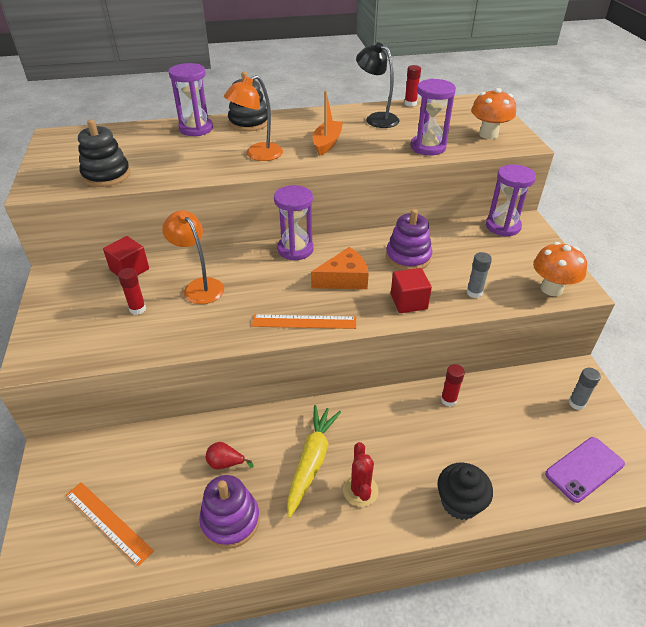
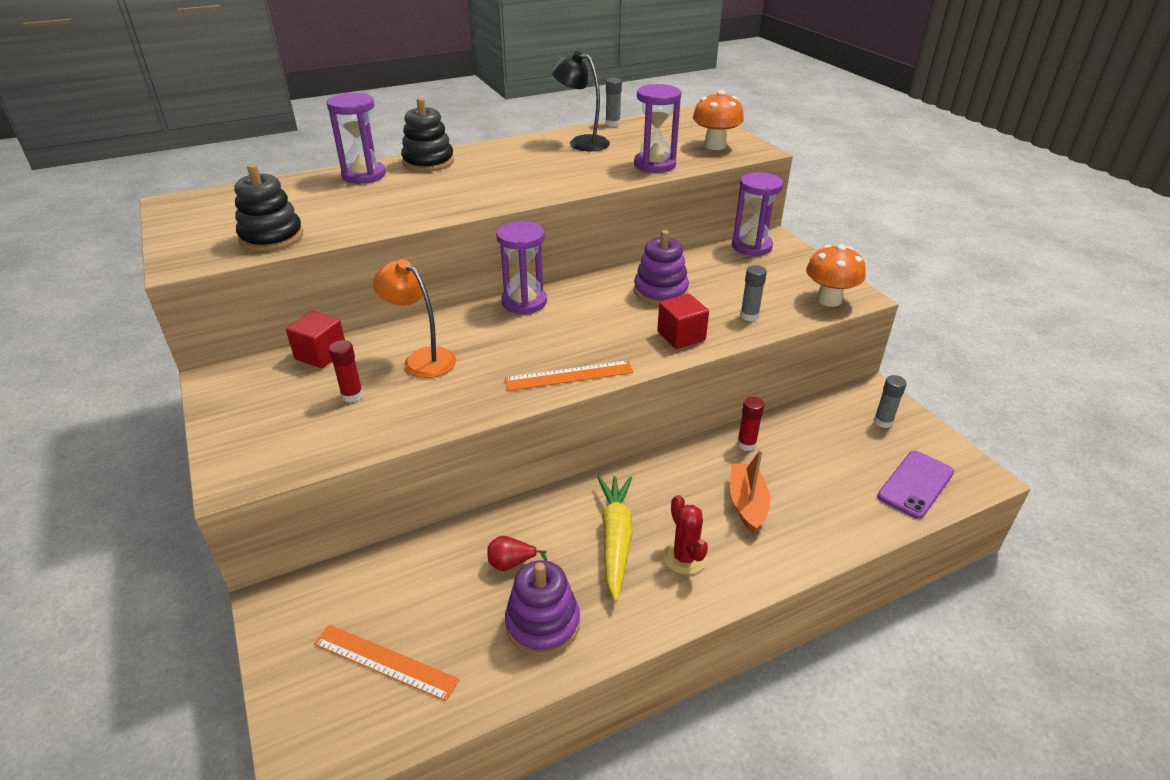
camera: 15 degrees left, 5 degrees down
(257, 155) = (457, 194): orange lamp -> none
(327, 143) = (536, 173): orange boat -> orange boat (747, 503)
(344, 279) = (596, 324): orange cheese -> none
(410, 103) = (612, 124): red glue stick -> grey glue stick
(460, 502) = (799, 545): black cupcake -> none

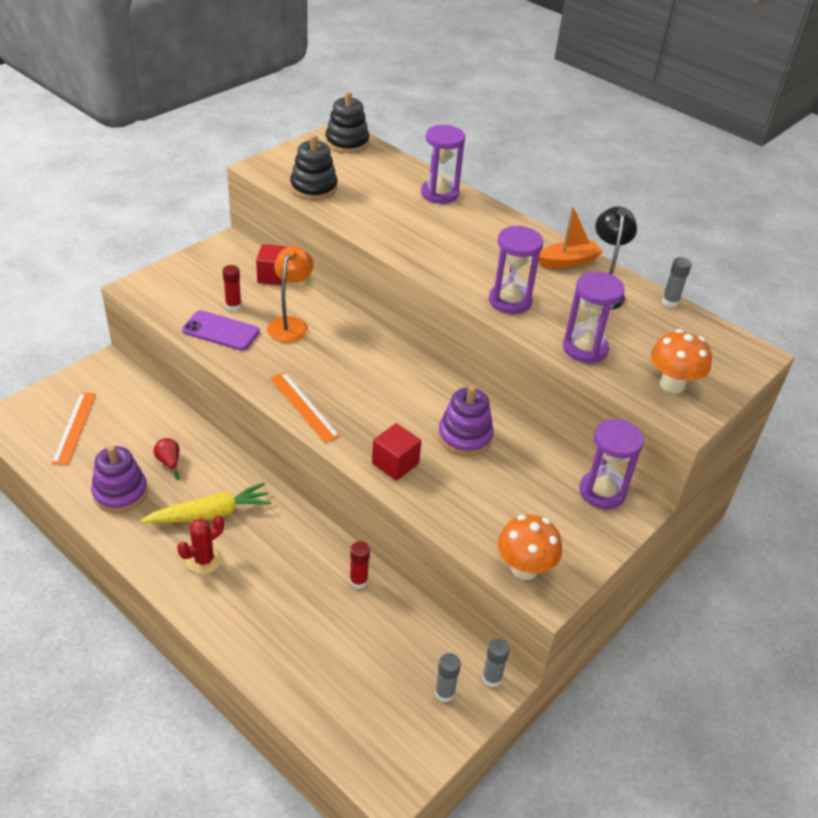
camera: 65 degrees right, 5 degrees up
(428, 162) = (488, 217): black stacking toy -> black stacking toy (347, 142)
(524, 302) = (397, 355): purple hourglass -> purple hourglass (510, 301)
(747, 503) = (279, 592): orange boat -> orange boat (568, 261)
(749, 316) = (456, 507): grey glue stick -> grey glue stick (491, 678)
(915, 484) = (355, 725): purple phone -> purple phone (221, 331)

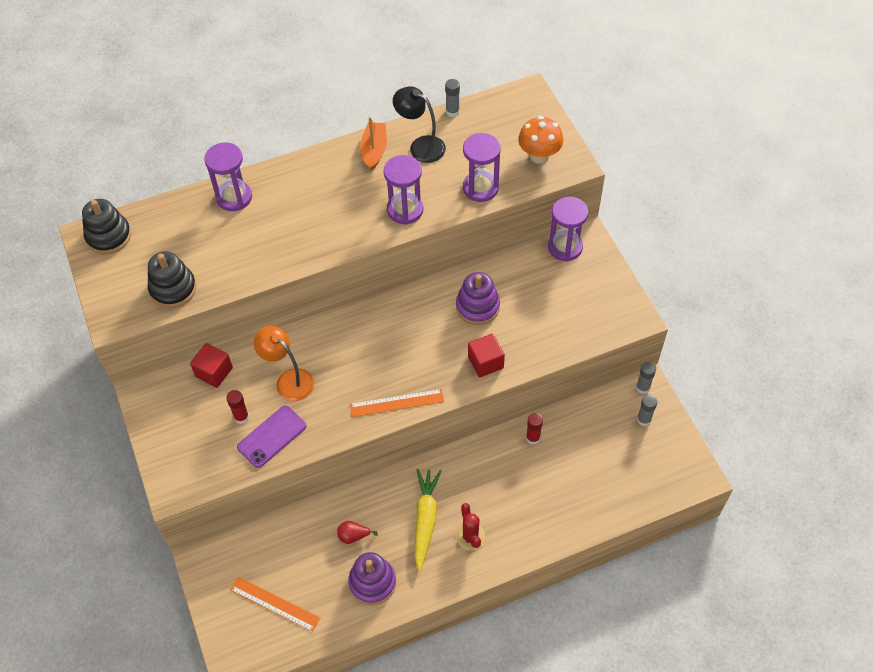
camera: 60 degrees left, 15 degrees up
(524, 568) = (612, 323): orange mushroom -> none

